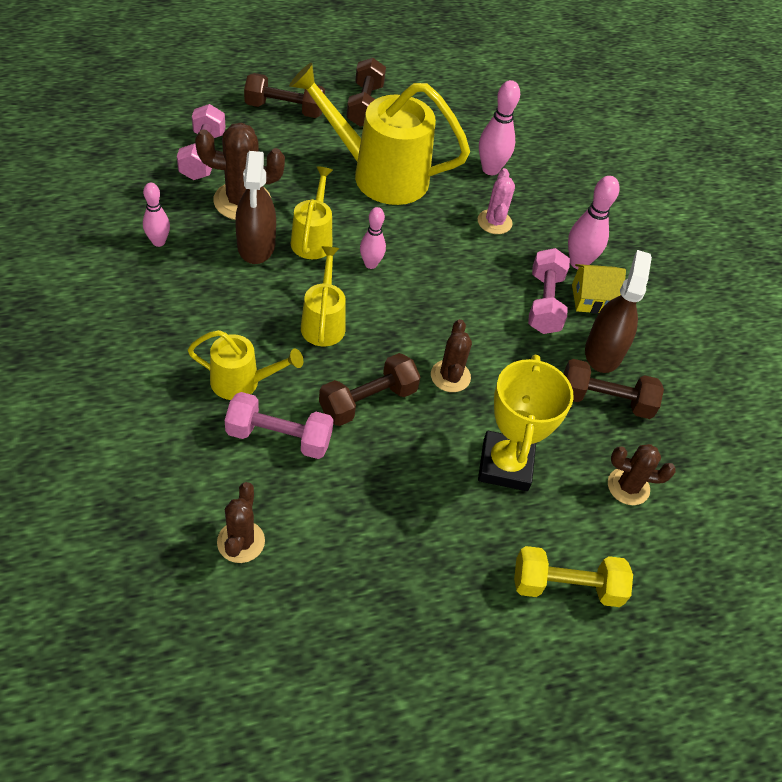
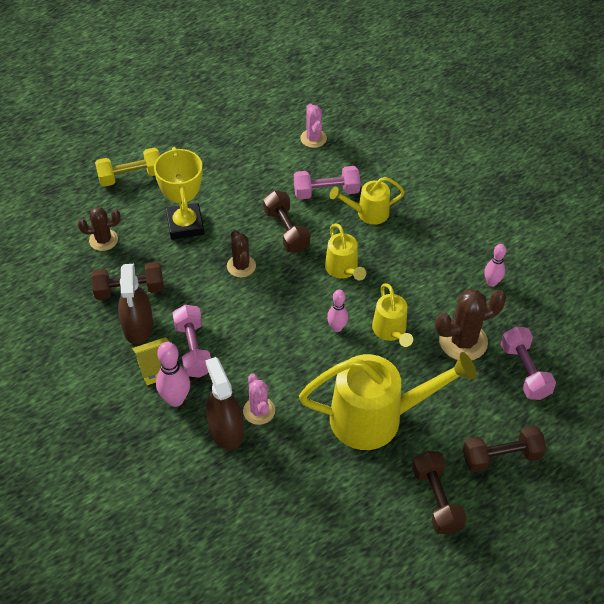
camera: 165 degrees right, 0 degrees up
(241, 542) = (313, 138): brown cactus -> pink cactus
(256, 245) = (426, 308): brown spray bottle -> brown spray bottle (225, 429)
(368, 401) = (286, 230): brown dumbbell -> brown dumbbell turned 60 degrees counterclockwise
(490, 169) = (285, 471): pink bowling pin -> none

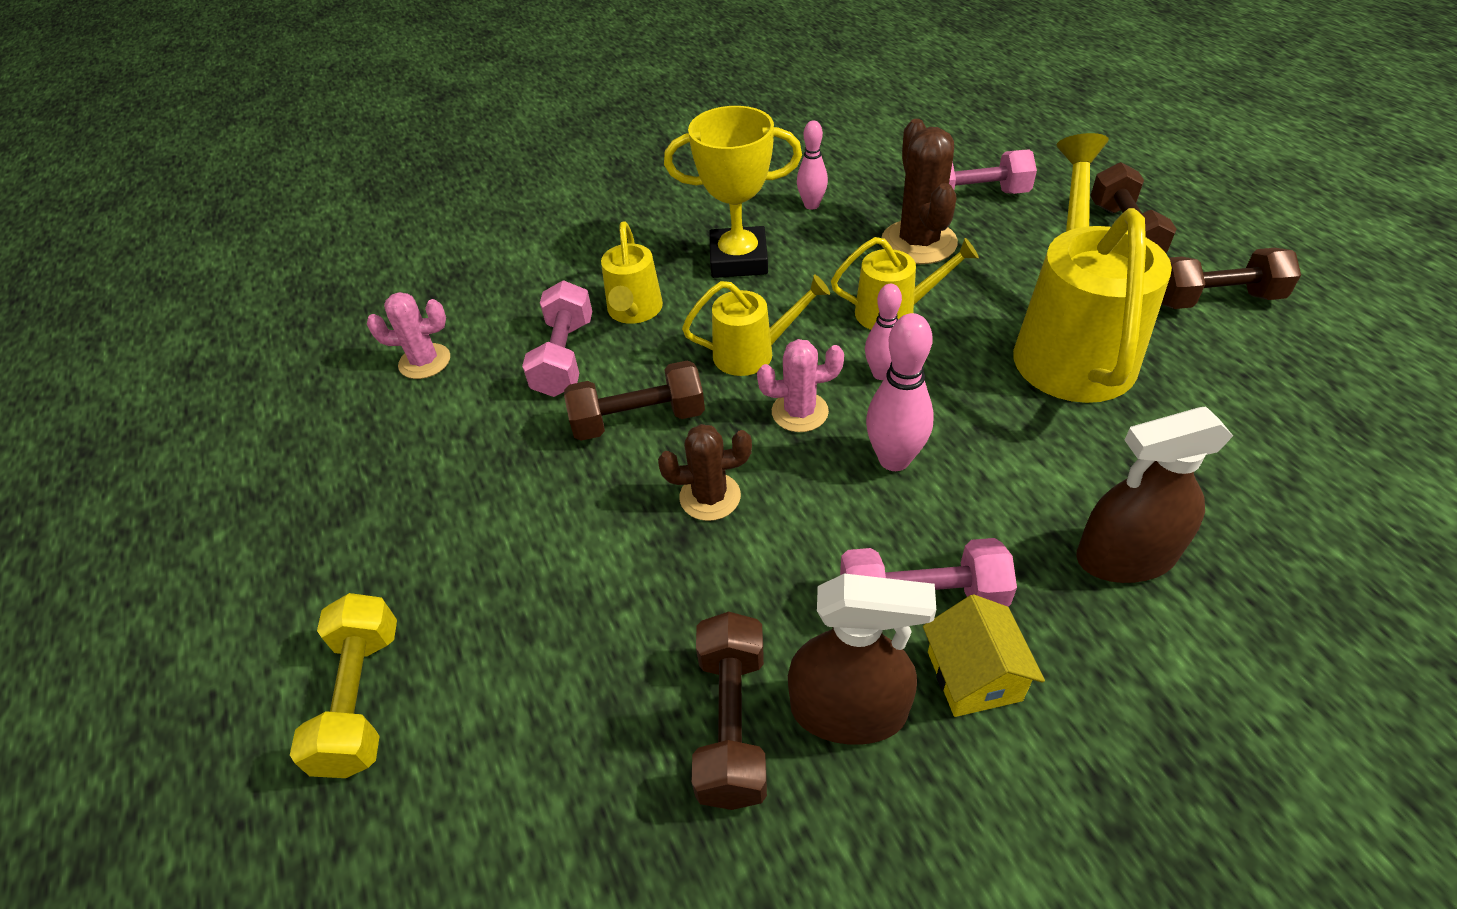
camera: 75 degrees left, 5 degrees down
(103, 240) = (552, 780): brown cactus -> none
(175, 399) = (1058, 642): pink bowling pin -> pink bowling pin (894, 459)
(185, 225) = (565, 589): yellow trophy -> yellow trophy (738, 259)
(259, 411) = (1073, 498): pink cactus -> pink cactus (800, 412)

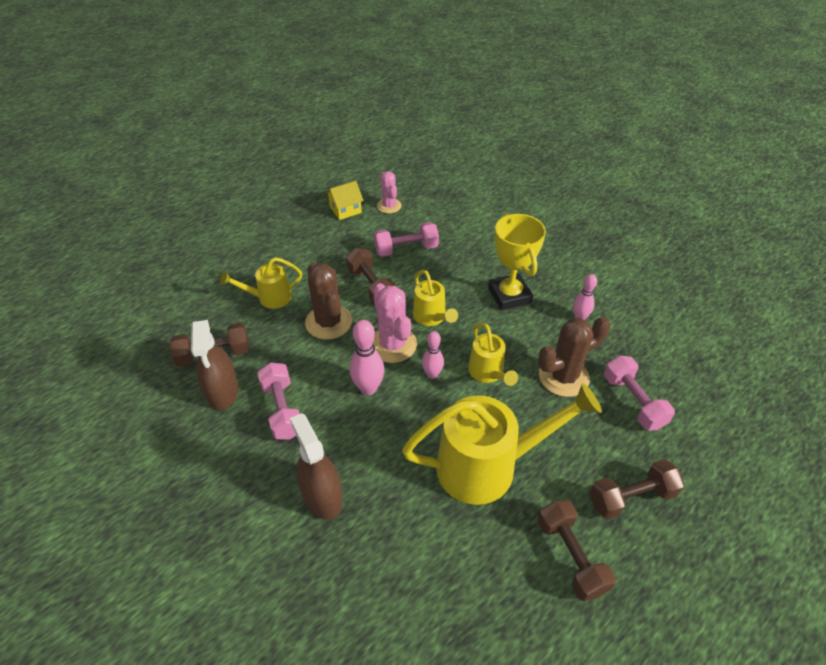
camera: 70 degrees right, 0 degrees up
(361, 698) = (216, 249): yellow dumbbell -> none
(634, 312) = (448, 264): yellow watering can -> yellow watering can (269, 298)
(710, 497) = (328, 322): brown cactus -> brown cactus, size x1.59
(800, 412) = (392, 344): pink cactus -> pink cactus, size x1.59
(974, 676) = (243, 434): yellow house -> yellow house (345, 209)

